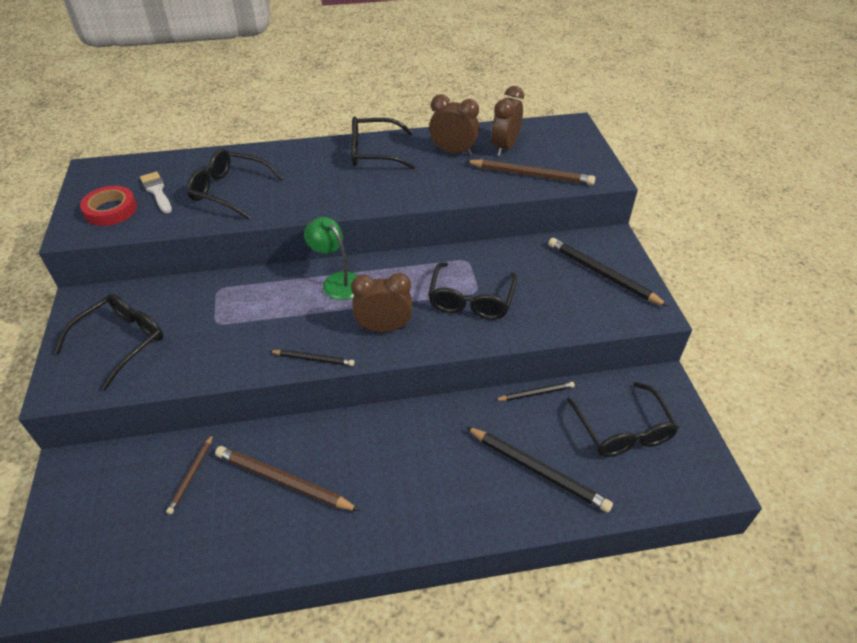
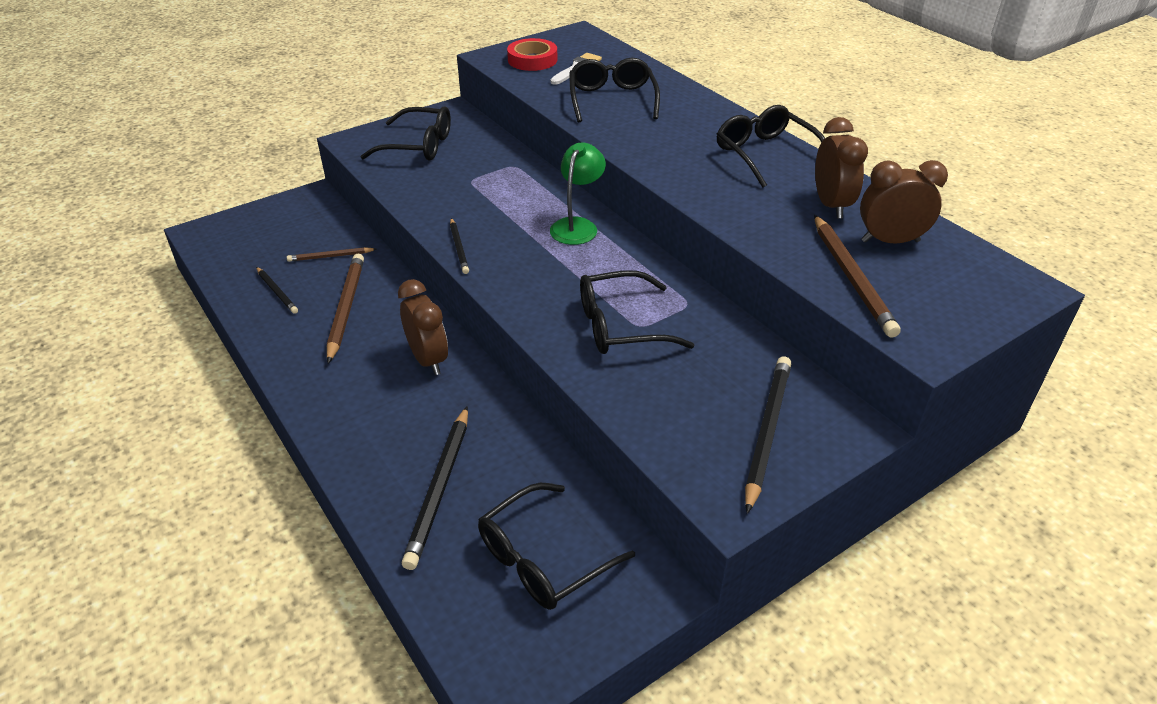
camera: 65 degrees right, 5 degrees down
(384, 328) = (530, 277): brown clock -> brown clock (428, 359)
(535, 393) = (556, 456): black pencil -> black pencil (277, 292)

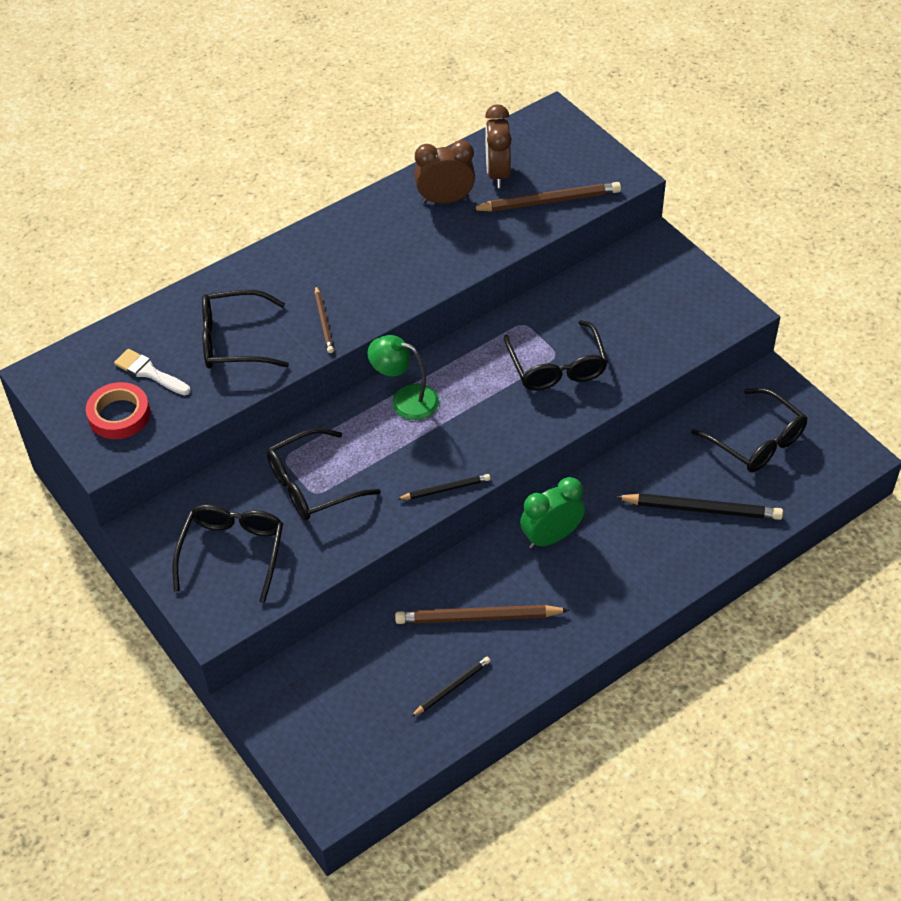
camera: 90 degrees left, 10 degrees up
(330, 256) = (385, 651): brown pencil -> brown pencil (323, 321)
(428, 359) = (551, 537): brown clock -> green clock
(765, 154) = (357, 232): black glasses -> black glasses (312, 485)
(767, 432) = (668, 288): black pencil -> none

